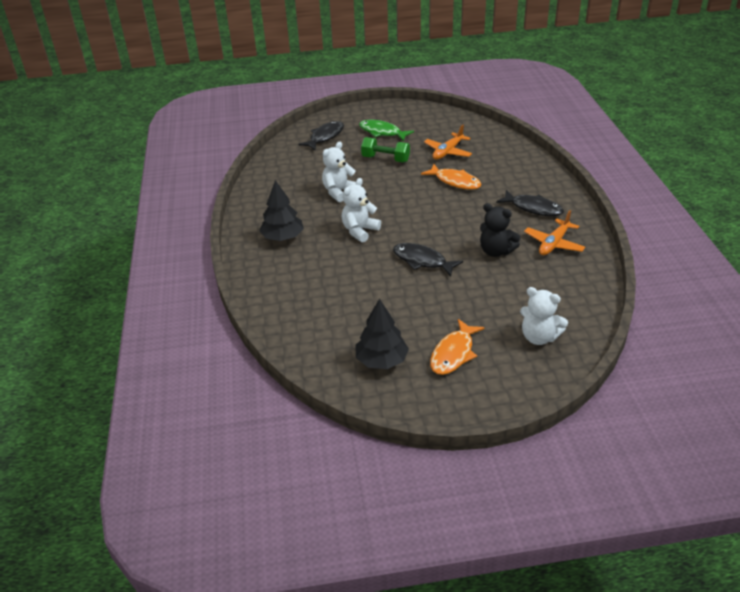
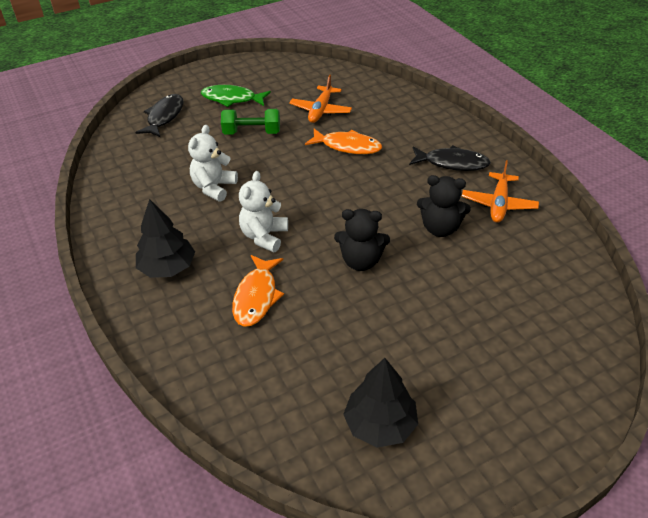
camera: 20 degrees left, 5 degrees up
(422, 261) = (361, 261): black fish -> black teddy bear
(453, 353) = (464, 387): orange fish -> orange fish (256, 297)
(539, 337) = (550, 335): white teddy bear -> none

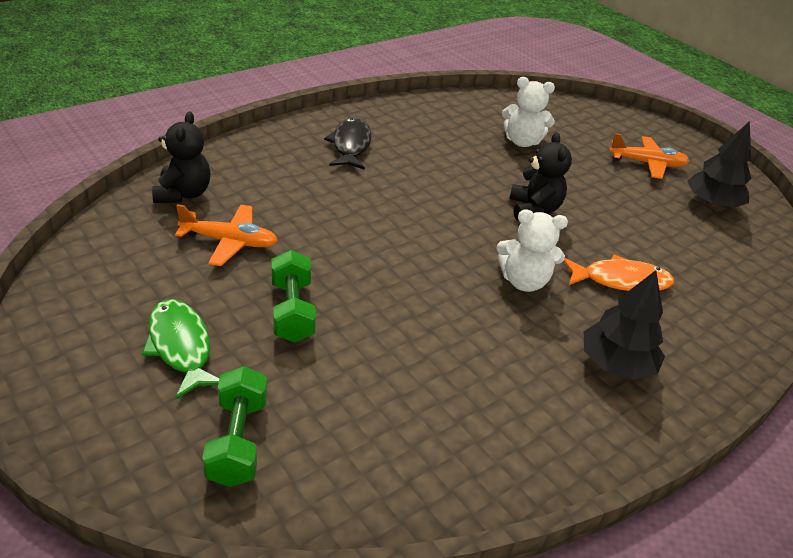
camera: 105 degrees left, 5 degrees down
(164, 117) = (238, 441): black fish -> green dumbbell
(214, 187) = (440, 339): white teddy bear -> white teddy bear (522, 142)
(232, 99) = (181, 347): green fish -> green fish turned 150 degrees clockwise
(347, 146) = (323, 217): orange fish -> none
(440, 228) = (465, 160): black teddy bear -> black teddy bear (183, 194)
(498, 204) = (416, 126): orange plane -> orange plane (647, 163)

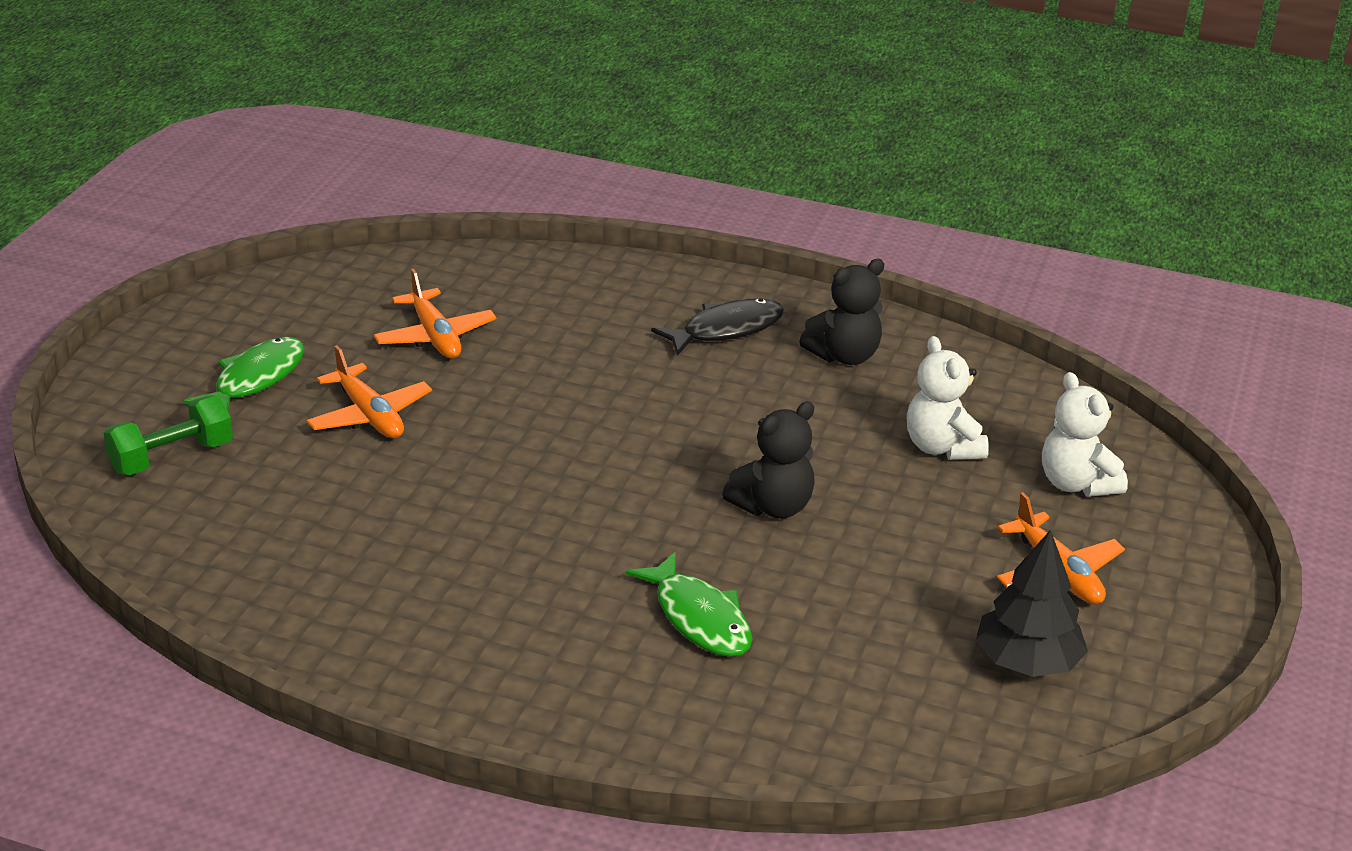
camera: 60 degrees right, 5 degrees down
(183, 194) = (480, 277): black teddy bear -> black teddy bear (844, 356)
(292, 311) = (369, 415): green dumbbell -> orange plane
(524, 281) = (601, 543): white teddy bear -> white teddy bear (1076, 484)
(616, 364) = (520, 653): black tree -> none
(620, 280) = (699, 618): orange fish -> green fish

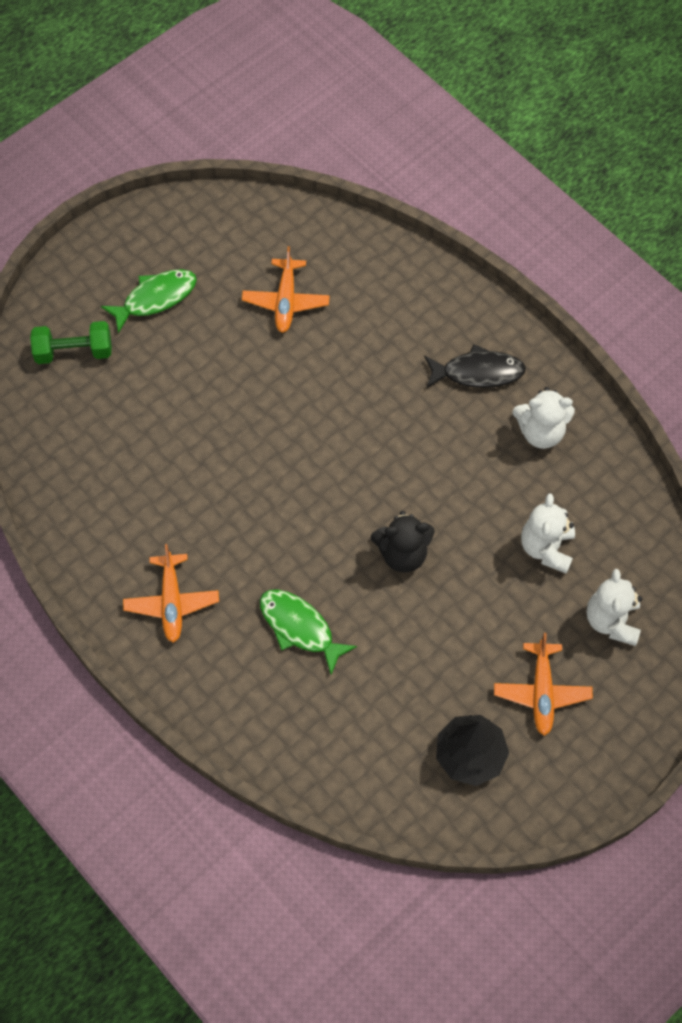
camera: 30 degrees right, 30 degrees up
(369, 415) = (206, 362): orange plane -> orange plane (172, 602)
(699, 618) = (300, 628): green fish -> green fish turned 135 degrees clockwise
(844, 356) = (540, 432): black teddy bear -> white teddy bear

